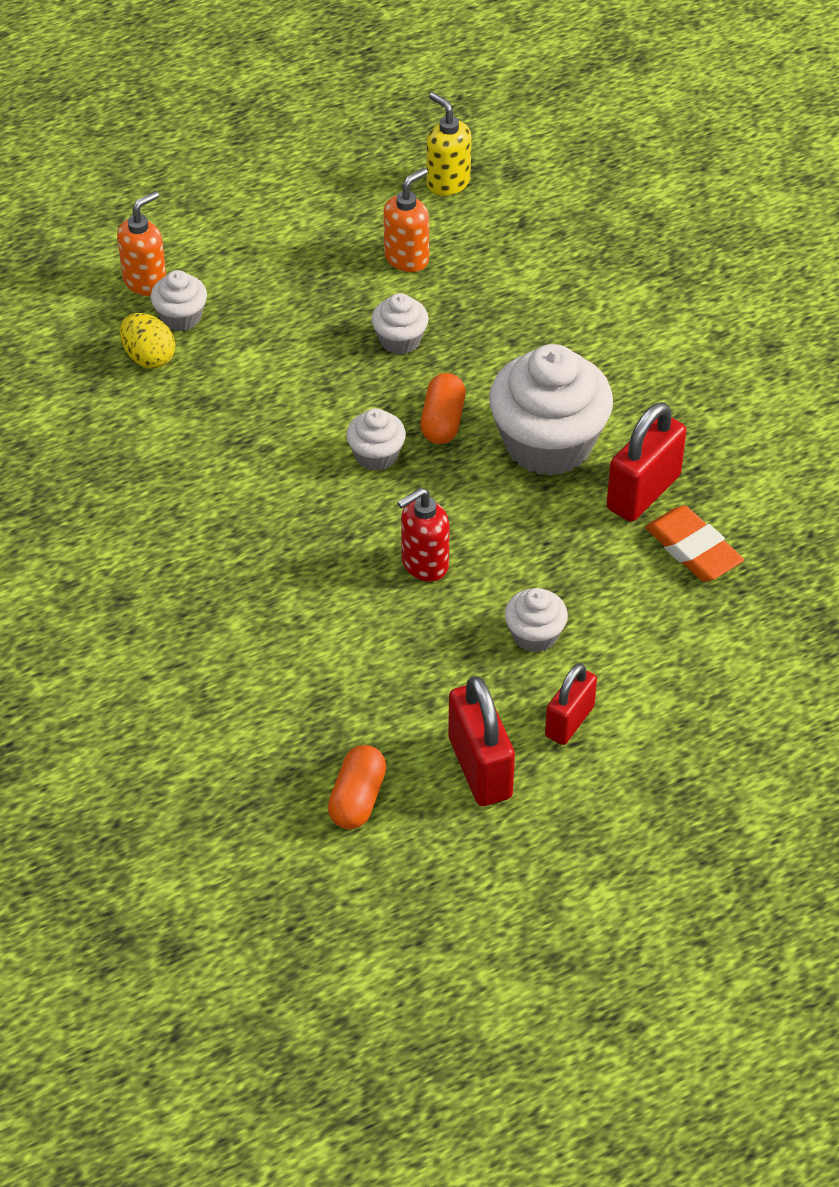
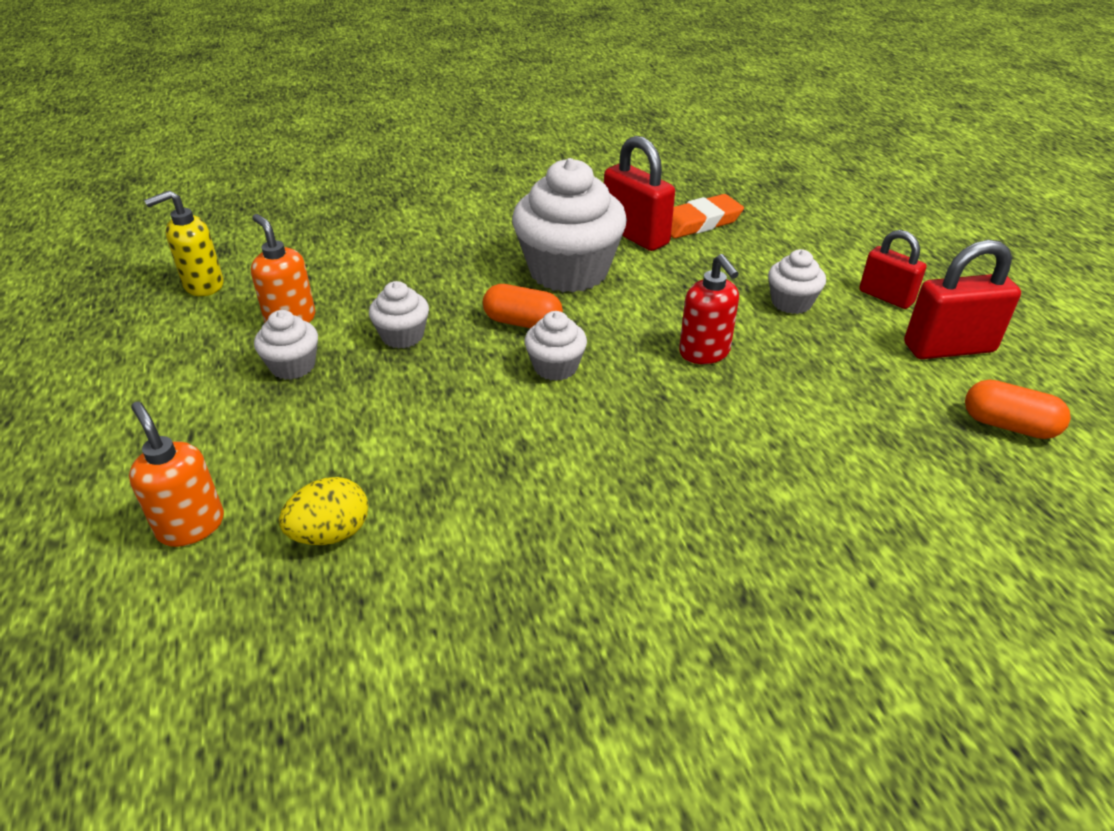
camera: 80 degrees left, 10 degrees down
(181, 317) = (276, 497): white cupcake -> white cupcake (293, 366)

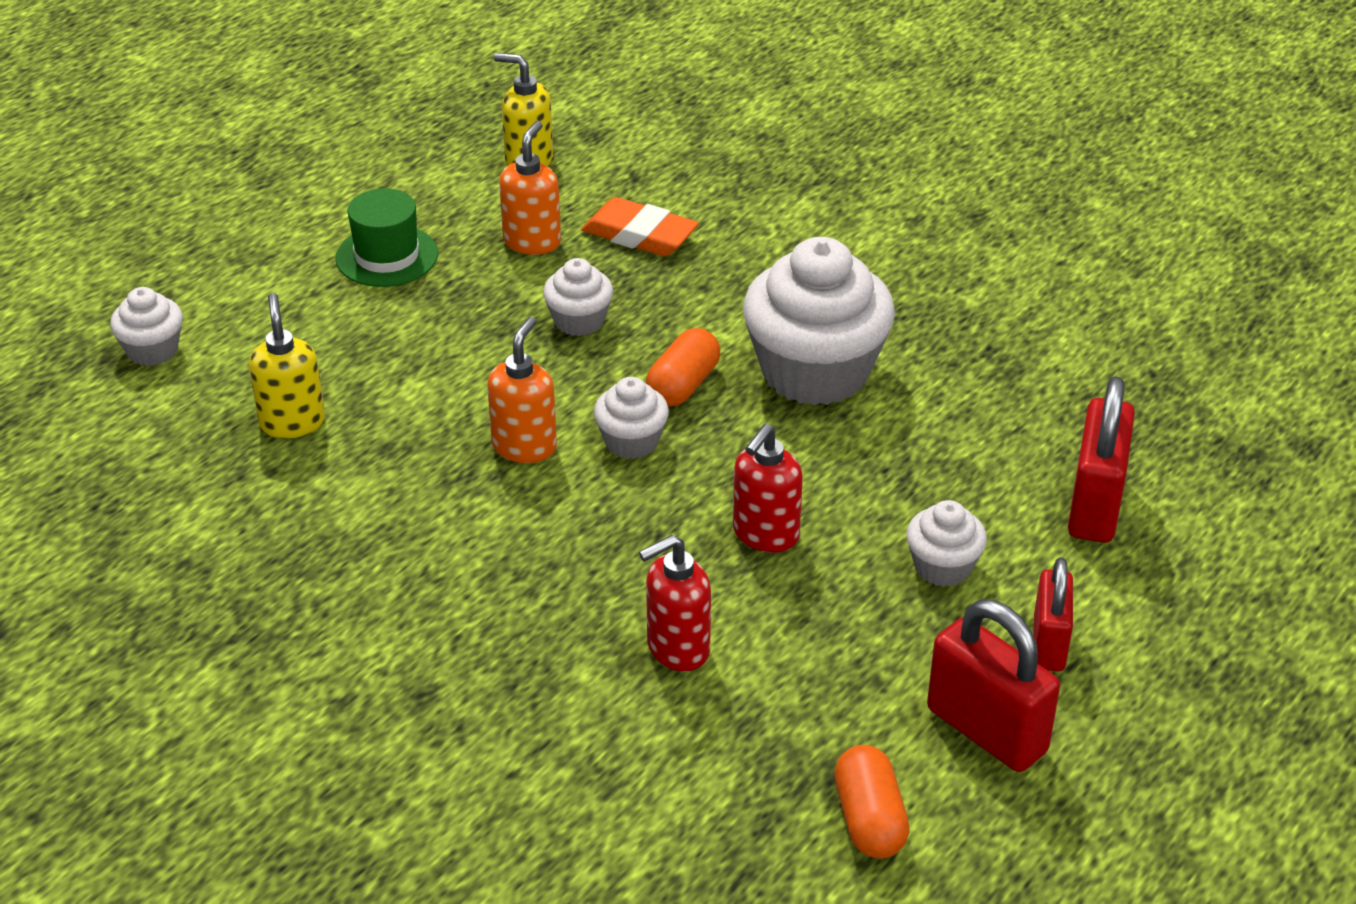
camera: 55 degrees right, 0 degrees up
(191, 526) = (239, 347): orange soap dispenser -> orange soap dispenser (524, 446)
(202, 392) = (387, 256): none -> green hat
(293, 366) = (469, 283): white cupcake -> white cupcake (152, 350)
(331, 534) = (292, 422): yellow egg -> yellow soap dispenser
(522, 323) = (683, 385): orange capsule -> orange capsule turned 45 degrees clockwise
(635, 235) = (951, 387): red padlock -> red padlock (1094, 506)
(699, 222) = (1046, 425): orange eraser -> orange eraser (640, 235)
(789, 437) = (677, 649): none -> red soap dispenser

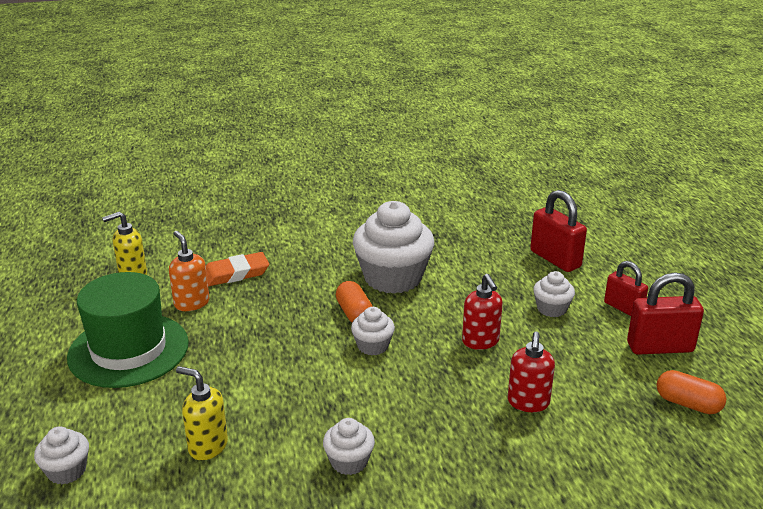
camera: 50 degrees left, 10 degrees down
(387, 256) = (128, 350): green hat -> green hat, size x1.77
(524, 446) = (334, 378): orange soap dispenser -> none
(579, 321) = (268, 318): white cupcake -> white cupcake (349, 462)

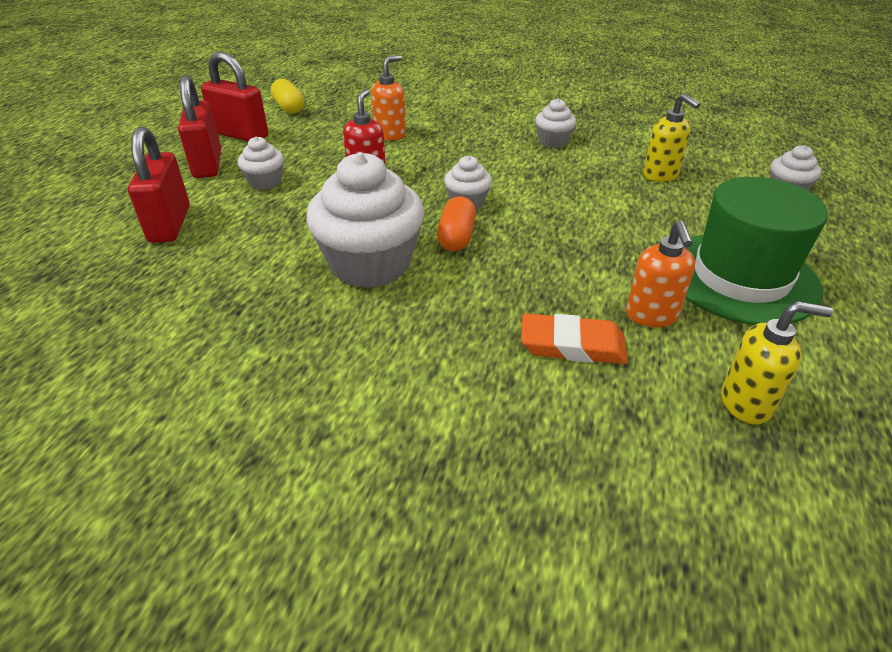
camera: 150 degrees left, 10 degrees up
(528, 403) = (390, 134): red soap dispenser -> orange soap dispenser
(623, 308) = (207, 164): red padlock -> red padlock, size x1.53
(688, 404) = (289, 108): orange capsule -> yellow capsule

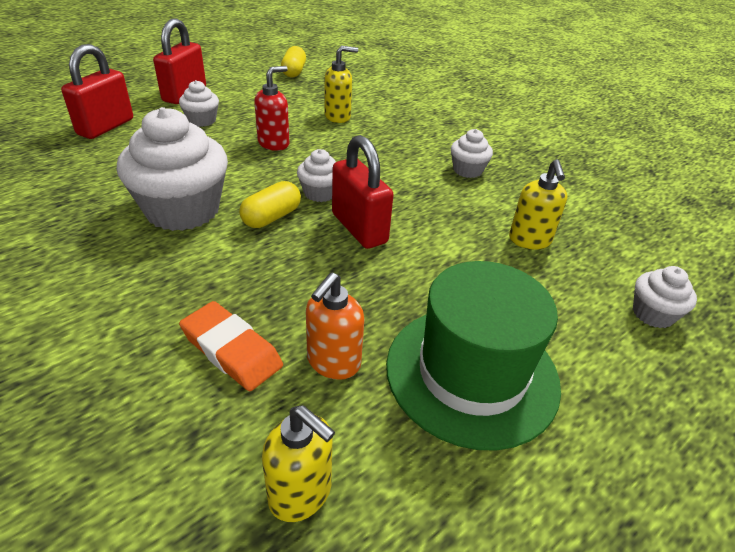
camera: 30 degrees right, 0 degrees up
(240, 135) = (234, 81): red padlock -> red padlock (359, 228)
(390, 134) = (338, 117): orange soap dispenser -> yellow soap dispenser
(456, 237) = (271, 217): orange capsule -> yellow capsule

